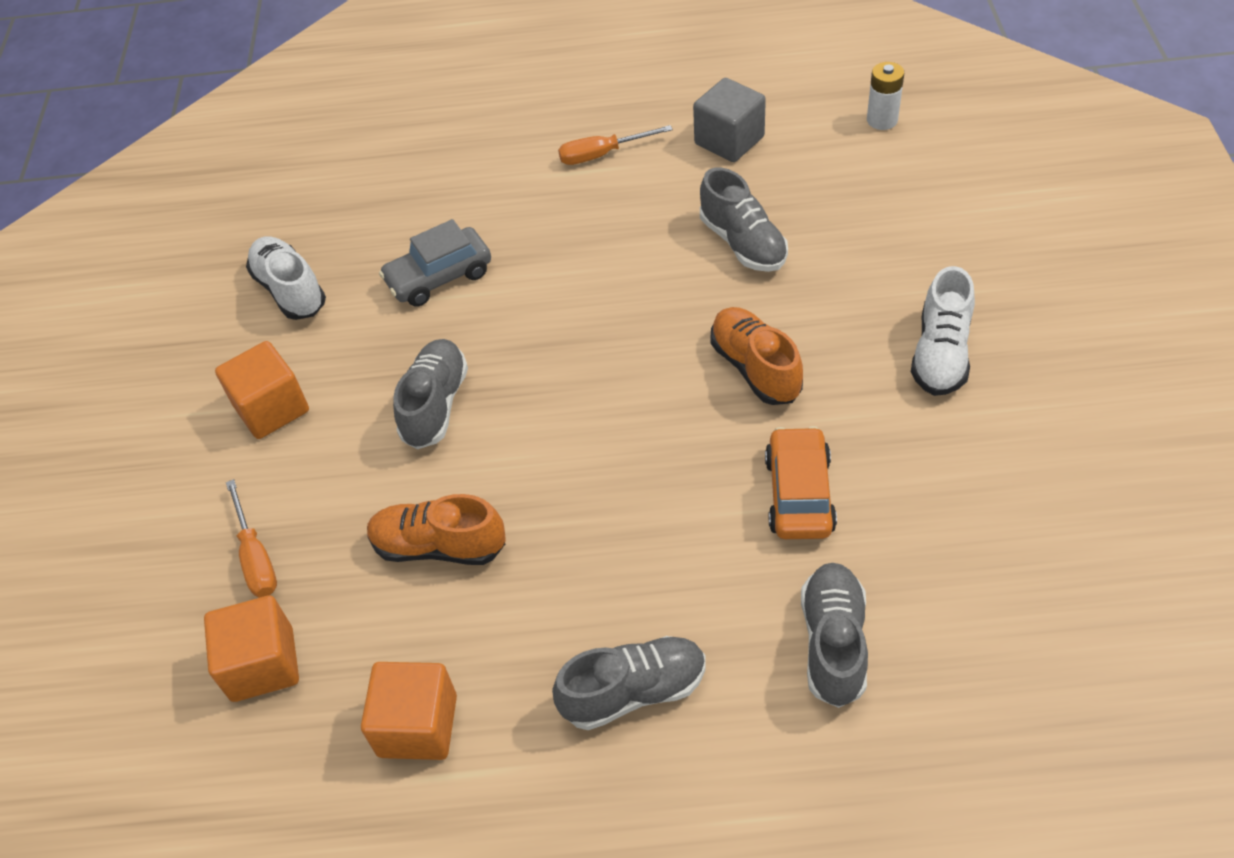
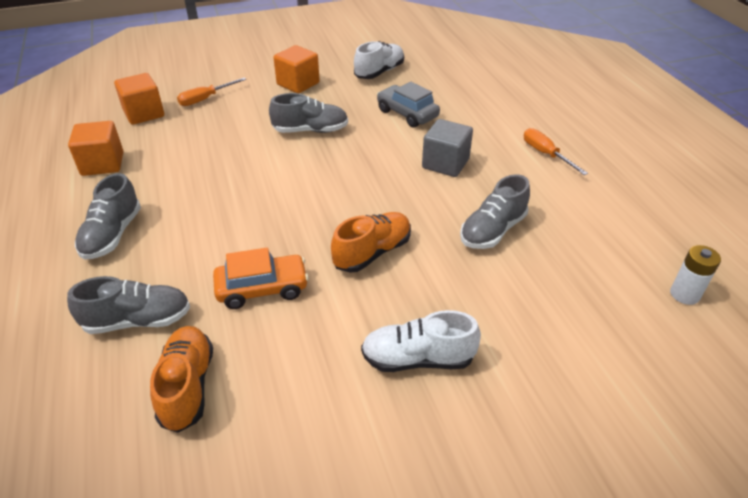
camera: 70 degrees right, 10 degrees down
(439, 546) = (213, 150): orange shoe -> orange shoe (187, 386)
(633, 691) = (112, 235): grey shoe -> grey shoe turned 45 degrees clockwise
(729, 140) = (598, 209): grey cube -> grey cube (445, 163)

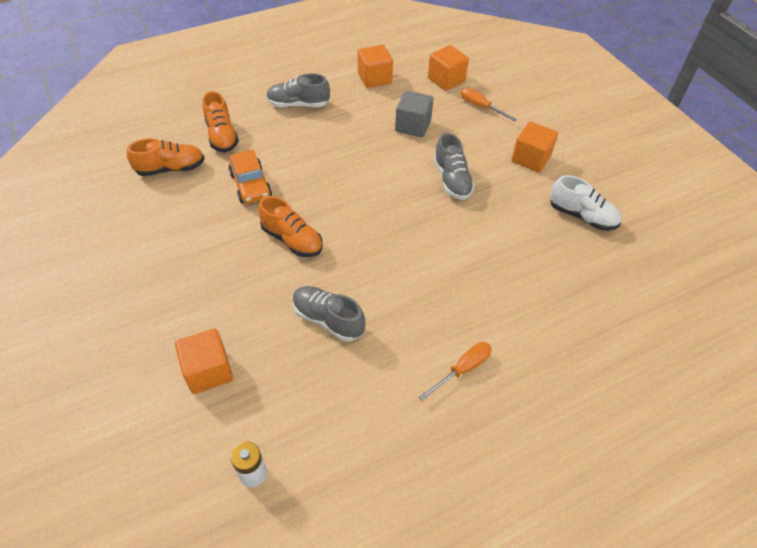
camera: 80 degrees right, 10 degrees up
(138, 320) = (222, 136): grey shoe -> orange shoe
(407, 114) = (504, 246): grey car -> none
(417, 359) = (185, 275): white shoe -> none
(445, 163) = (423, 281): grey cube -> grey cube (413, 126)
(568, 332) = (208, 371): none -> orange cube

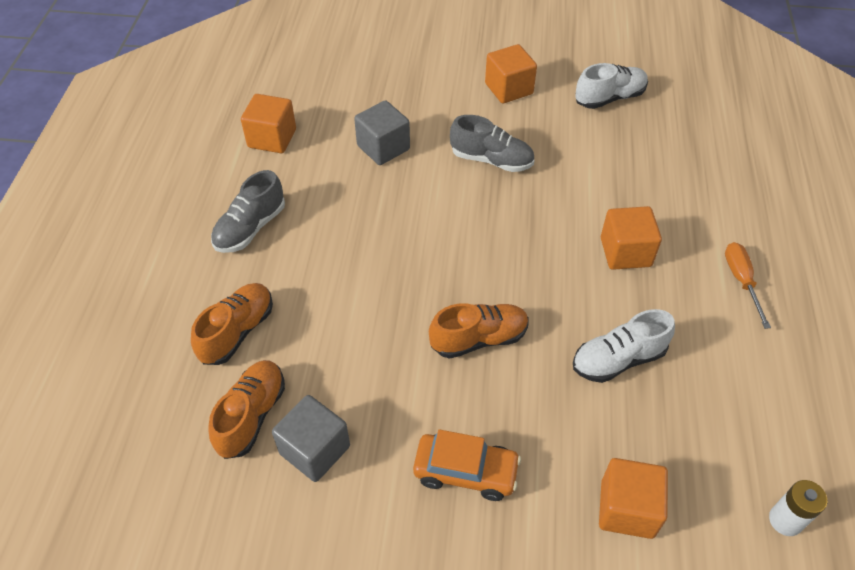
camera: 55 degrees left, 0 degrees up
(164, 204) = (315, 450): none -> grey cube
(222, 136) = (237, 332): orange shoe -> orange shoe turned 75 degrees counterclockwise
(250, 185) = (356, 340): orange car -> orange car (465, 472)
(328, 319) = (618, 359): grey shoe -> white shoe
(446, 80) = (334, 84): orange cube -> orange cube (625, 252)
(480, 107) = (402, 82): orange screwdriver -> none

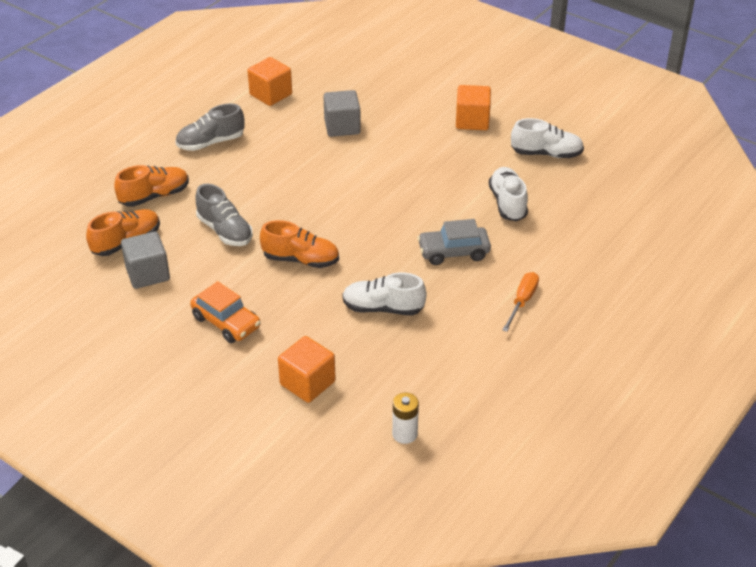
camera: 30 degrees right, 10 degrees down
(491, 160) = (412, 162): grey shoe -> grey shoe (225, 231)
(624, 169) = (507, 203): none -> white shoe
(625, 252) = (453, 252): orange cube -> grey car

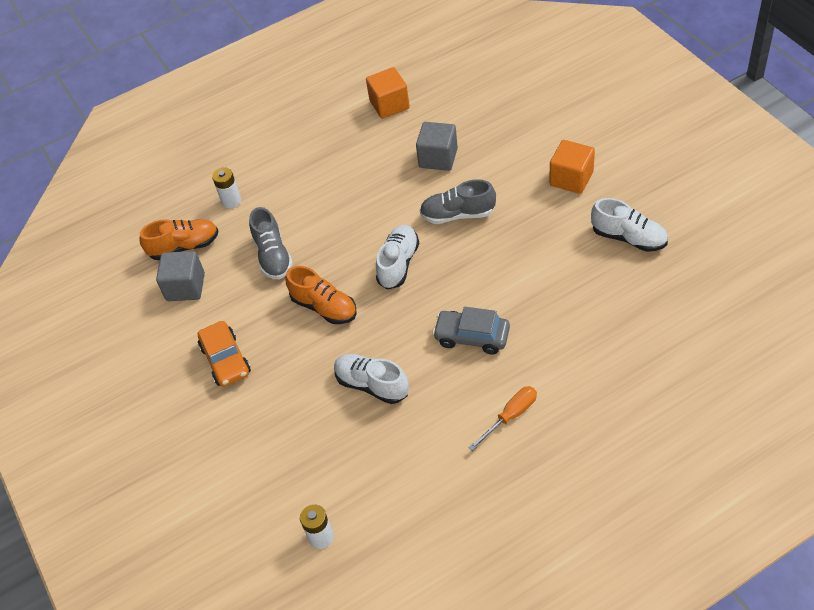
camera: 30 degrees right, 10 degrees up
(154, 196) = (231, 201): orange shoe -> white battery
(211, 142) = (308, 150): grey shoe -> grey shoe (458, 214)
(307, 383) = (263, 450): orange cube -> none
(507, 203) = (556, 291): white shoe -> white shoe (398, 264)

